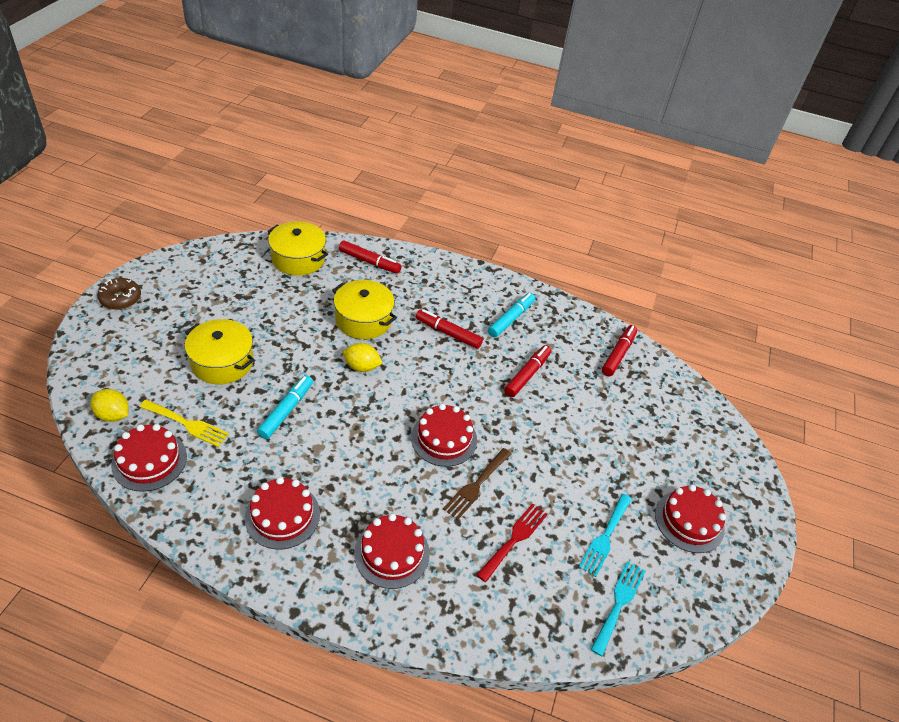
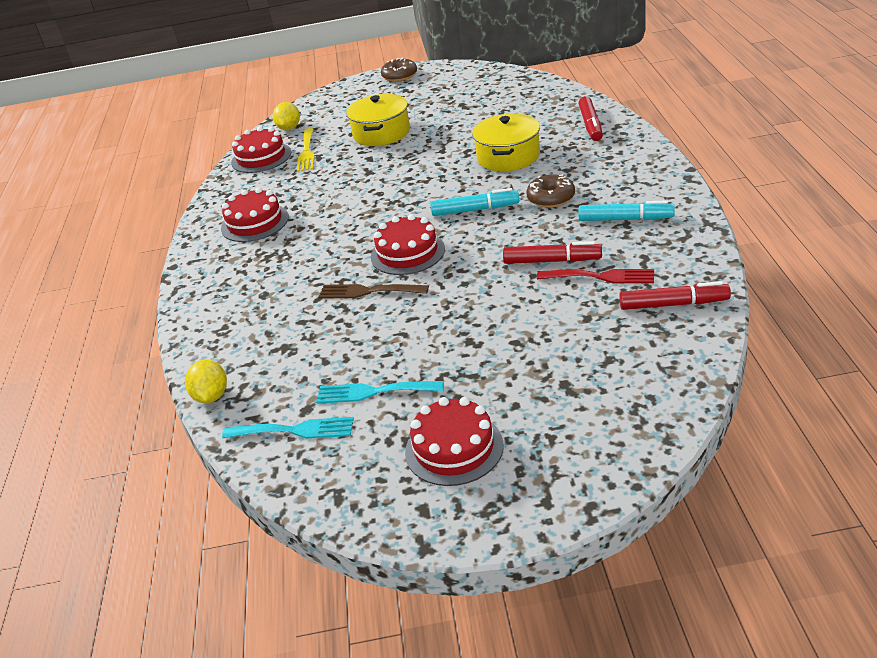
camera: 75 degrees right, 10 degrees down
(286, 411) = (360, 177): turquoise marker -> turquoise marker (475, 210)
(298, 259) = (542, 100): yellow pot -> none
(362, 367) = (448, 181): yellow lemon -> yellow lemon (211, 396)
(392, 553) = (256, 282): red cake -> none
(448, 333) = (551, 198): red marker -> brown donut
(514, 539) = (323, 337): red fork -> red fork (601, 277)

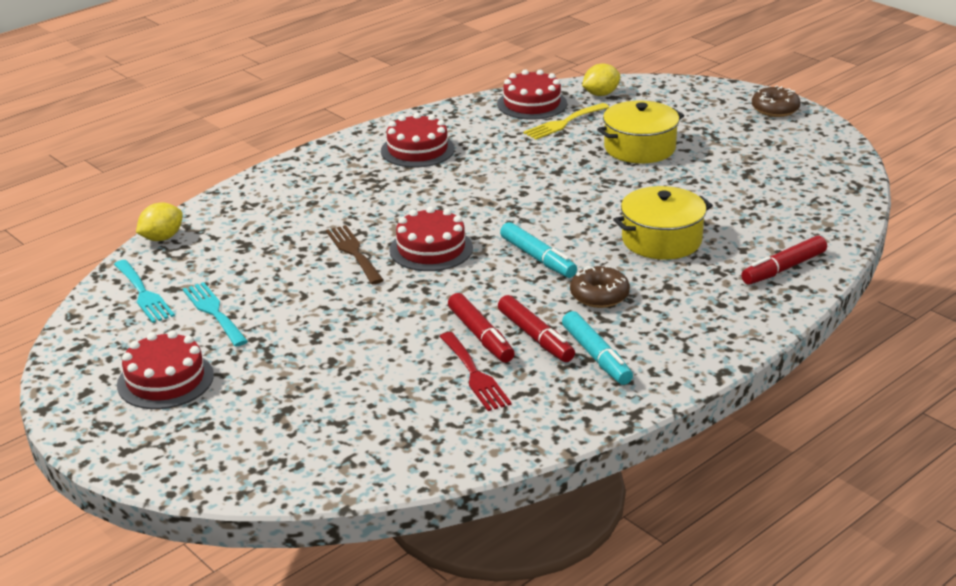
camera: 50 degrees right, 5 degrees down
(673, 304) = (458, 435): red marker -> red marker (535, 337)

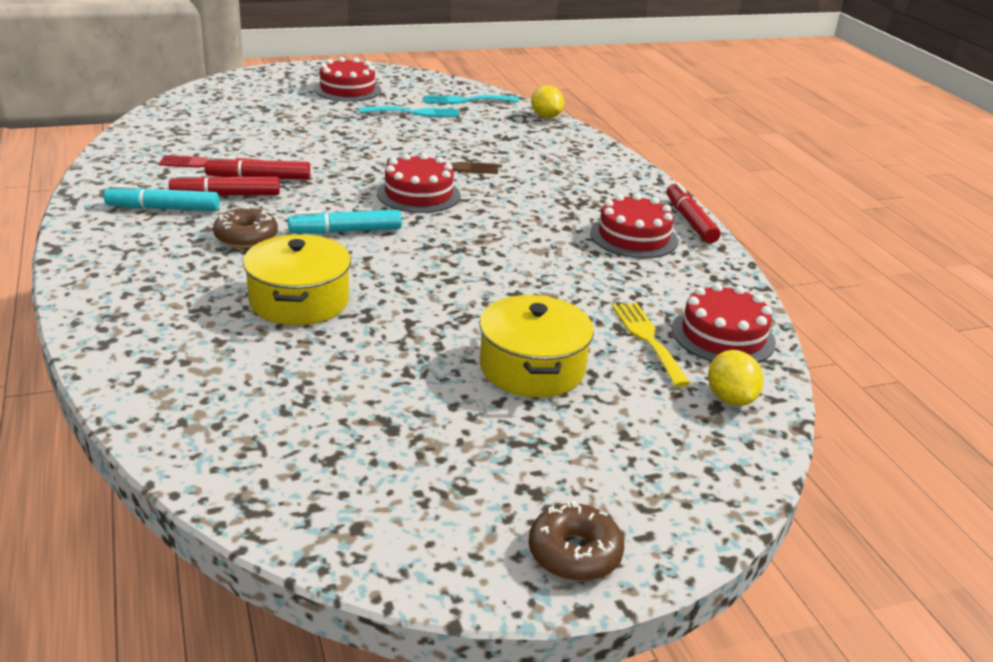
camera: 110 degrees right, 0 degrees up
(783, 268) = (149, 348): red marker -> red marker (690, 221)

